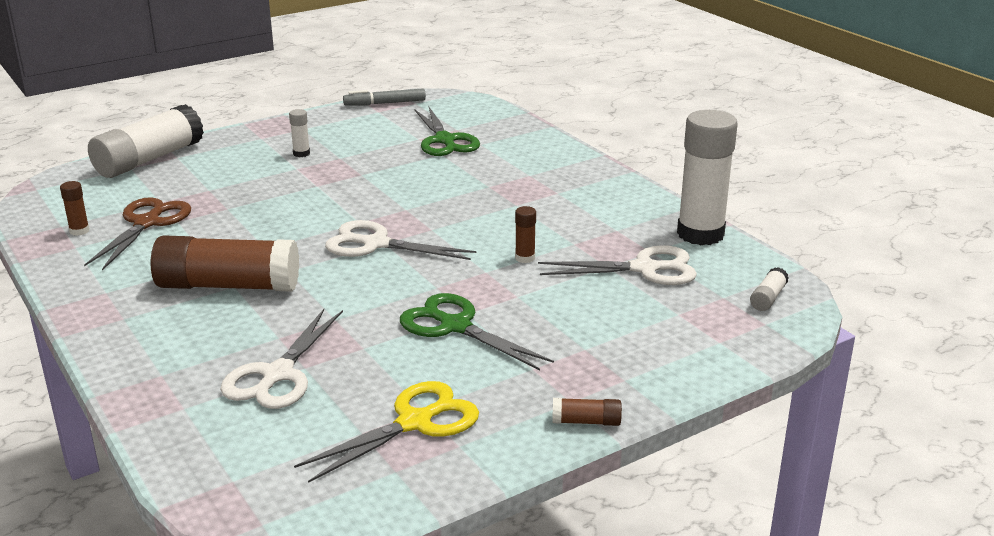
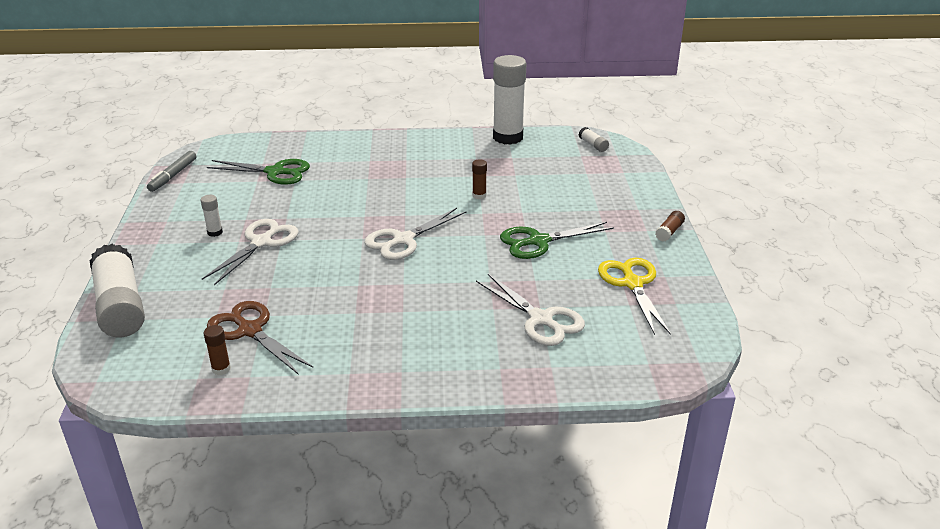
camera: 60 degrees left, 5 degrees up
(228, 286) = (400, 313): brown glue stick -> none
(644, 269) = (530, 165): white scissors -> white scissors (261, 242)

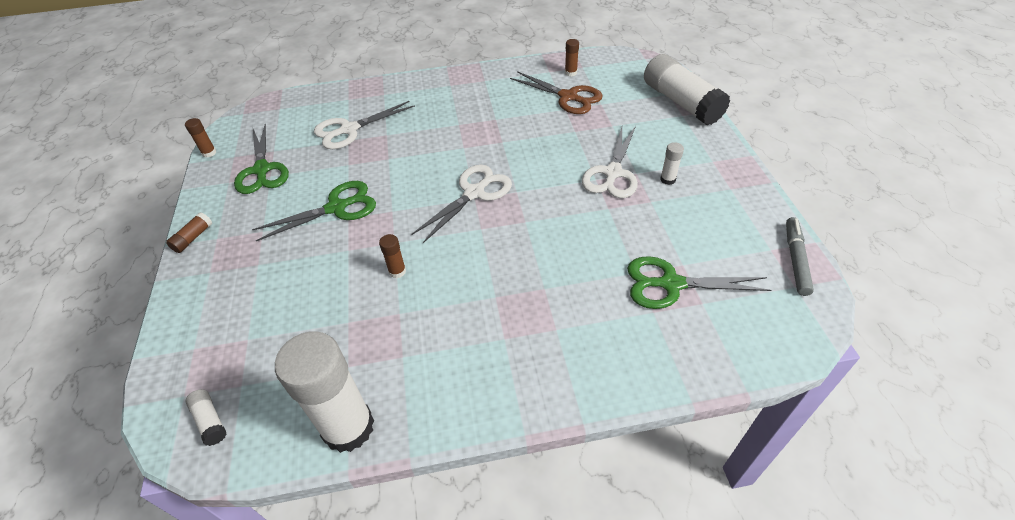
camera: 175 degrees right, 15 degrees up
(541, 319) = (349, 130): white scissors -> white scissors turned 75 degrees counterclockwise
(632, 284) = (262, 170): yellow scissors -> green scissors
(709, 310) = (209, 153): none -> brown glue stick

